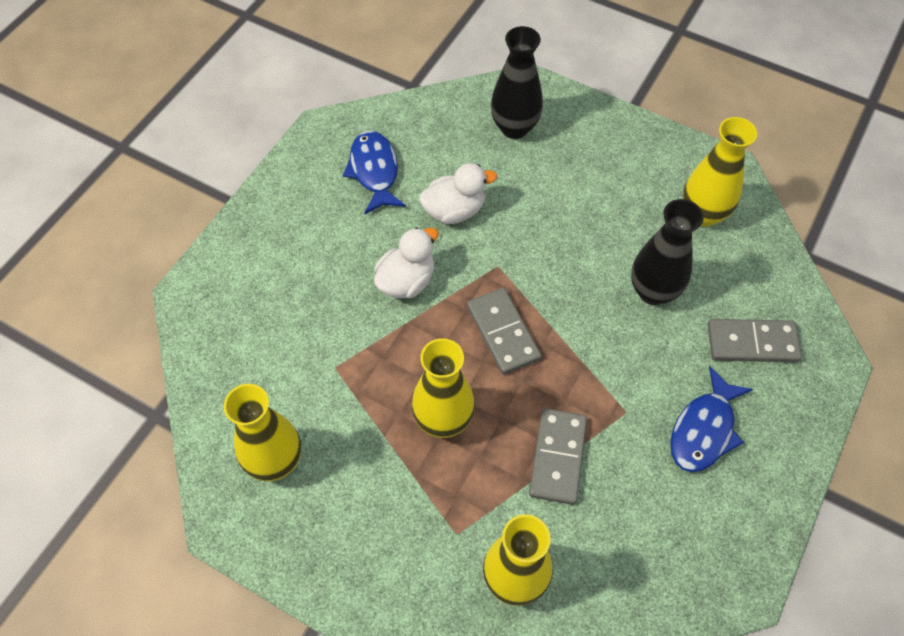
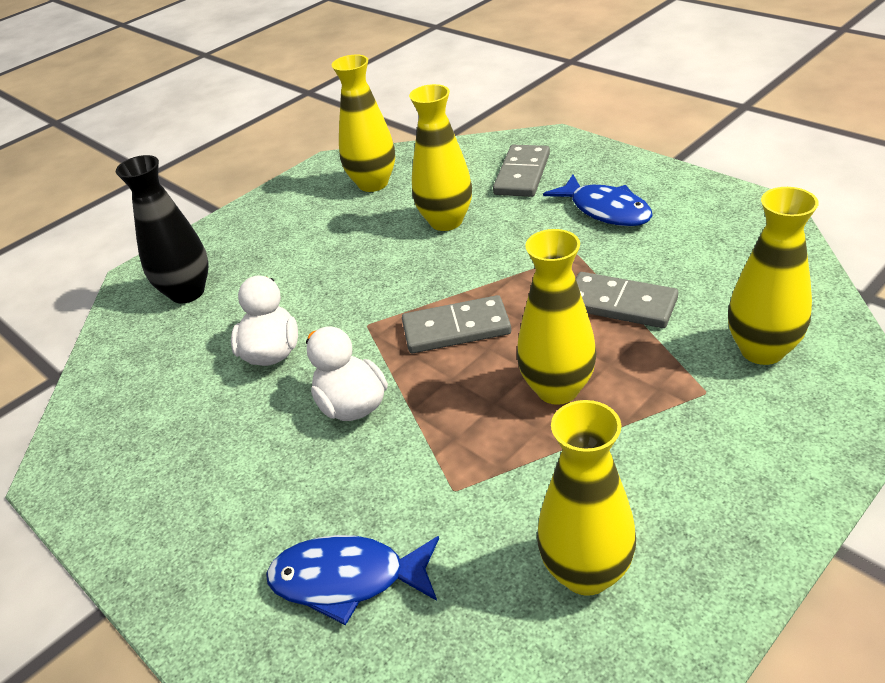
camera: 70 degrees left, 20 degrees down
(374, 171) = (166, 422): blue fish -> blue fish (347, 579)
(653, 291) = (446, 221): black vase -> yellow vase

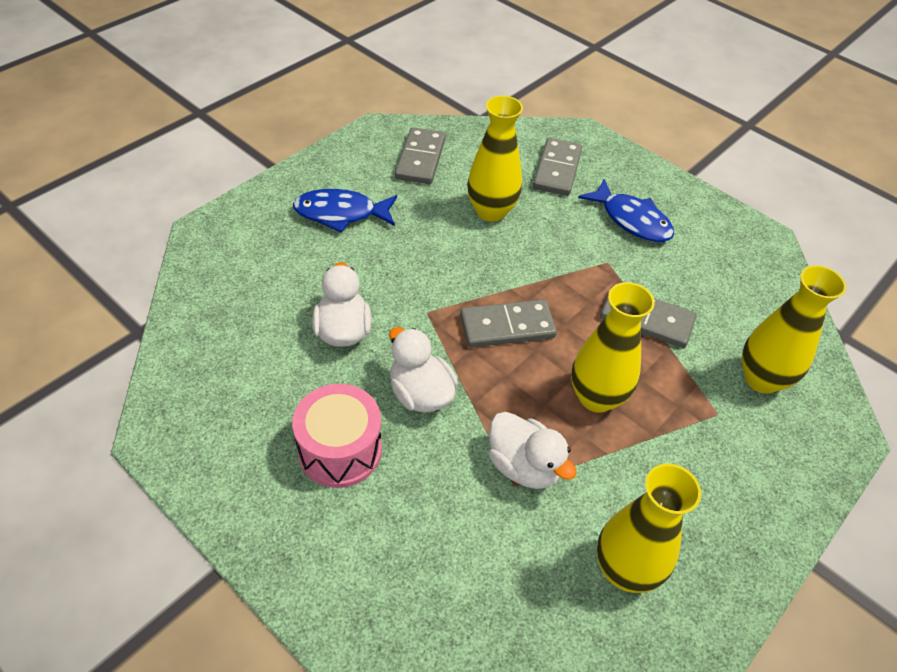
camera: 10 degrees left, 10 degrees up
(187, 292) = (255, 256): black vase -> none
(254, 471) = (340, 450): none -> pink drum
(347, 579) = (431, 561): blue fish -> blue fish (341, 213)
(373, 183) = (420, 159): yellow vase -> grey domino
(466, 469) = (523, 466): none -> white duck

